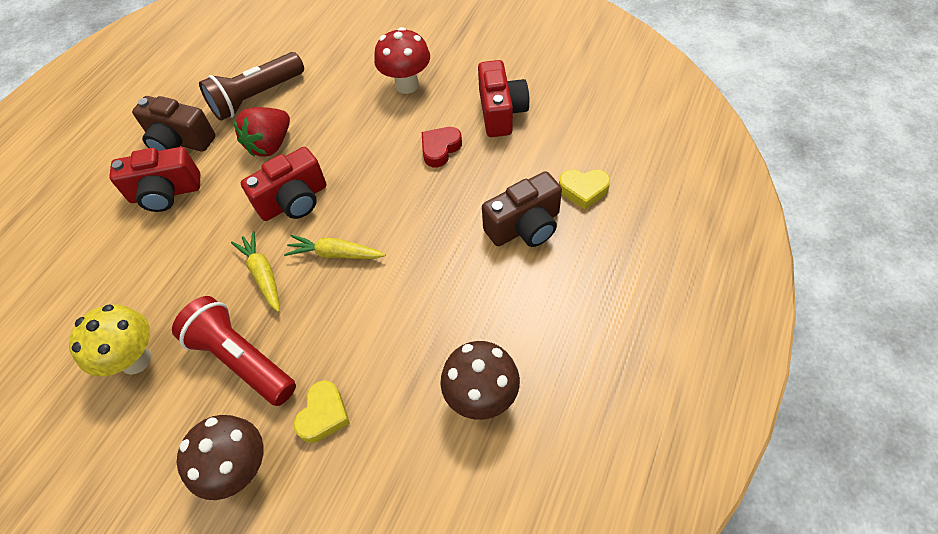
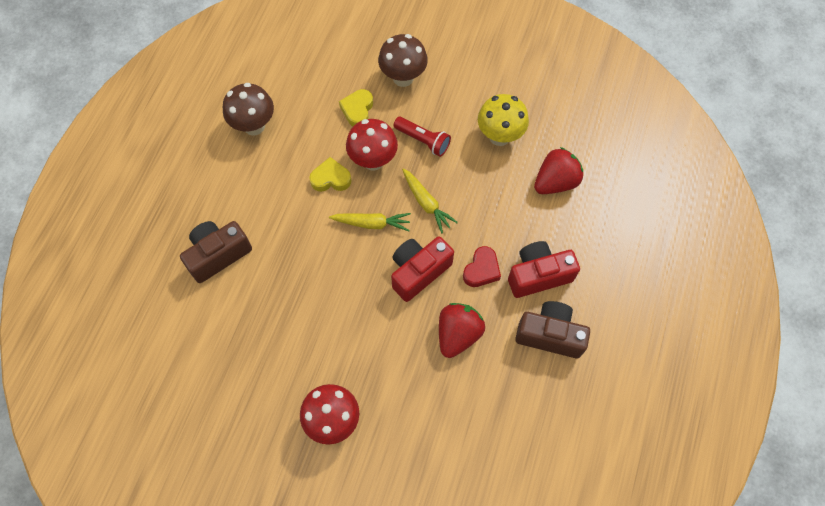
camera: 170 degrees right, 10 degrees up
(94, 293) = (555, 182): none -> red strawberry
(241, 359) = (423, 140): red flashlight -> red flashlight, size x0.64
(256, 97) = (491, 397): brown flashlight -> none
(317, 334) = (373, 160): none -> red mushroom
(440, 149) = (292, 334): red heart -> red heart (481, 270)
(501, 112) = (234, 383): red camera -> none
(583, 190) = (165, 293): yellow heart -> yellow heart (331, 178)

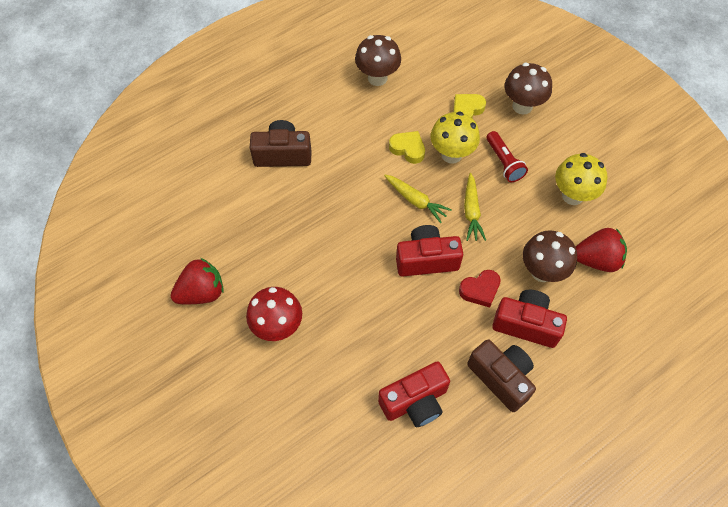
camera: 35 degrees right, 5 degrees down
(373, 160) = (451, 154): red mushroom -> yellow mushroom
(458, 334) = (423, 327): red strawberry -> red strawberry (202, 292)
(496, 403) = (415, 401): none -> red camera
(520, 220) = (542, 271): none -> brown mushroom

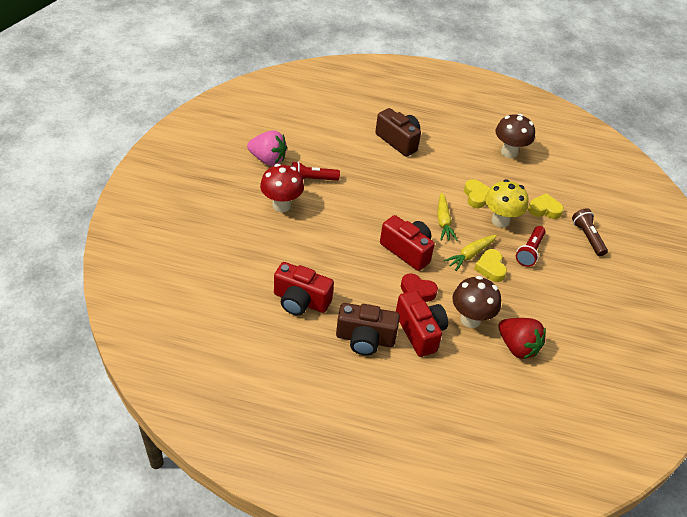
camera: 45 degrees right, 15 degrees down
(202, 292) = (268, 159): red strawberry -> pink strawberry
(266, 272) = (312, 179): none -> red flashlight
(498, 208) = (490, 268): none -> yellow heart
(501, 378) = (365, 339): brown camera -> brown camera turned 90 degrees clockwise
(522, 106) = (587, 237): brown mushroom -> brown flashlight
(572, 195) = (552, 305): yellow mushroom -> none

